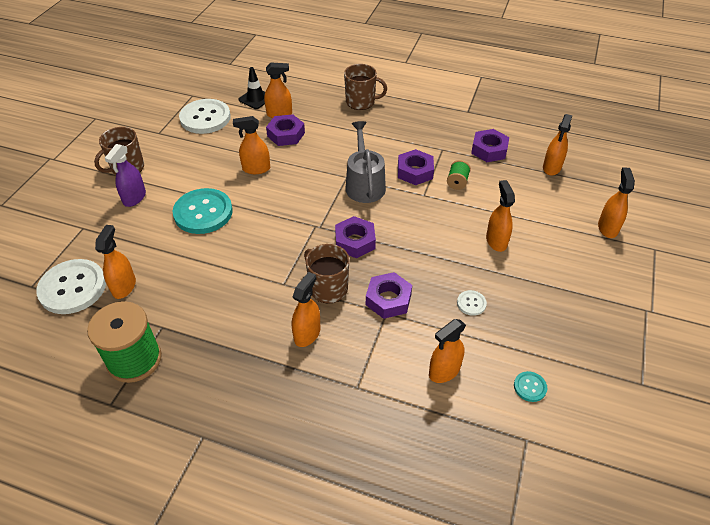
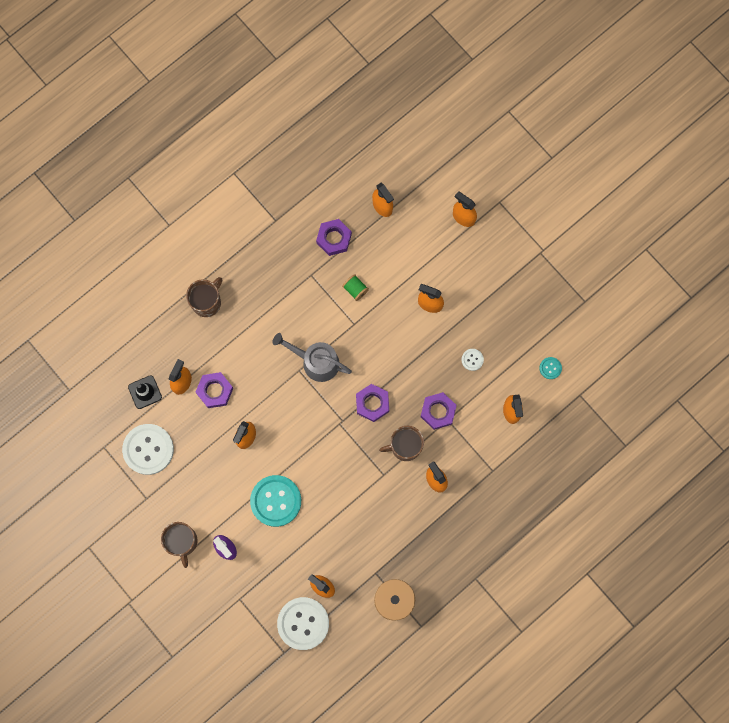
camera: 60 degrees left, 30 degrees up
(415, 171) = (324, 314): purple nut -> none

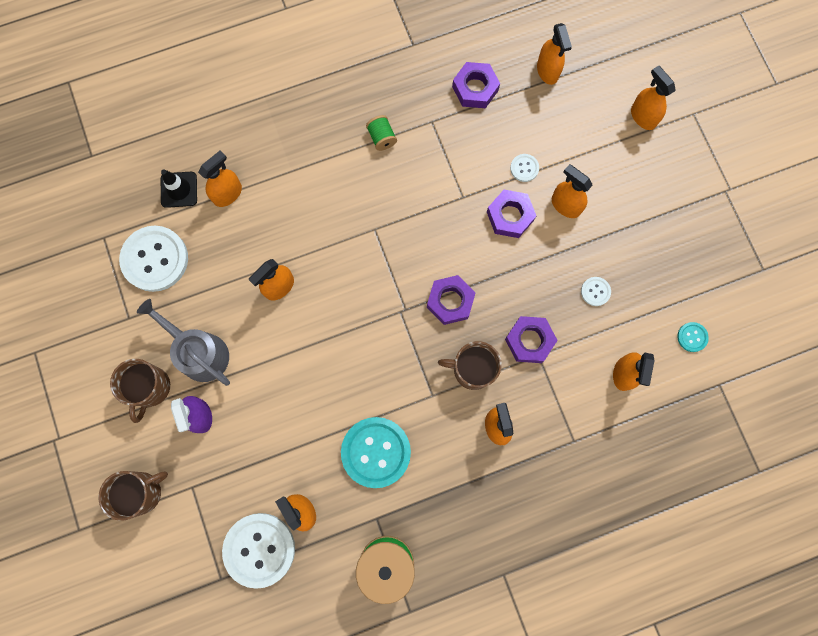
camera: 20 degrees right, 0 degrees up
(207, 302) = (295, 110): brown mug -> brown mug (142, 492)
(215, 391) = (263, 218): purple nut -> purple nut (510, 216)
(276, 501) = (285, 379): turquoise button -> turquoise button (376, 452)
(316, 362) = (399, 226): grey watering can -> grey watering can (199, 352)
(355, 289) = (479, 156): green spool -> green spool (381, 137)
(391, 287) = (524, 168): none -> white button

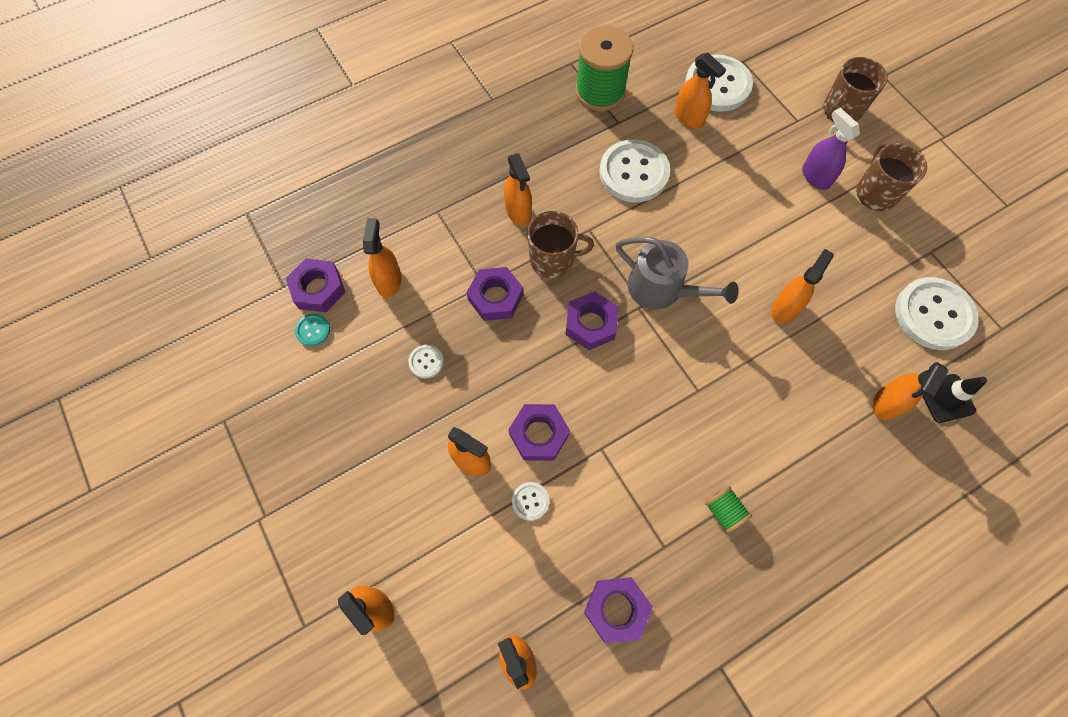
camera: 170 degrees right, 10 degrees down
(199, 352) = (842, 231): grey watering can -> grey watering can (661, 289)
(376, 452) = (633, 173): turquoise button -> white button
(688, 377) = (318, 289): none -> purple nut

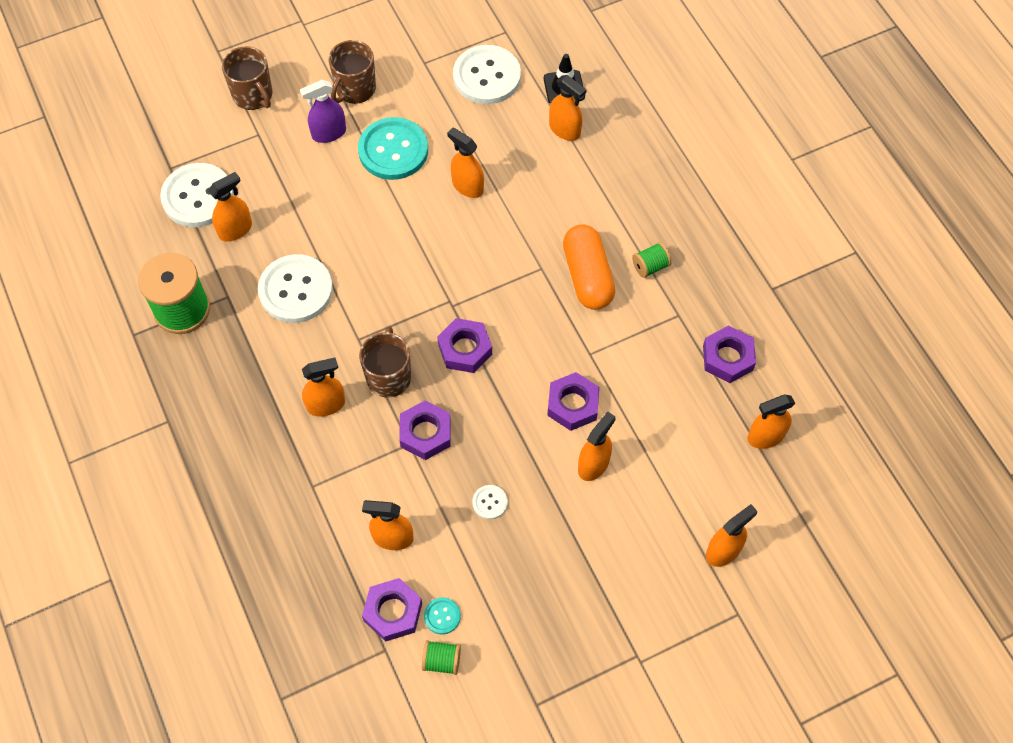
camera: 85 degrees left, 5 degrees down
(271, 334) = (442, 661): none -> green spool
(530, 501) = (634, 417): white button -> none
(661, 289) = (434, 283): grey watering can -> none
(697, 440) = (587, 276): none -> orange capsule
(811, 235) = (393, 150): none -> turquoise button
(876, 192) = (355, 89): brown mug -> brown mug turned 60 degrees counterclockwise

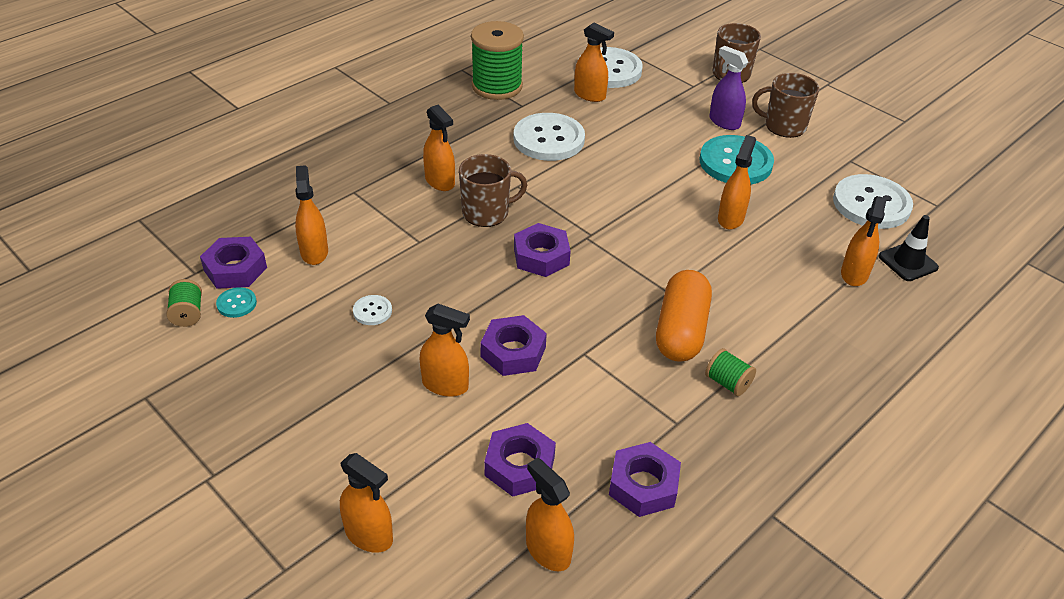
camera: 70 degrees right, 20 degrees down
(425, 433) = (434, 249): purple nut -> purple nut (520, 466)
(587, 276) = (681, 331): orange capsule -> orange capsule turned 45 degrees counterclockwise

